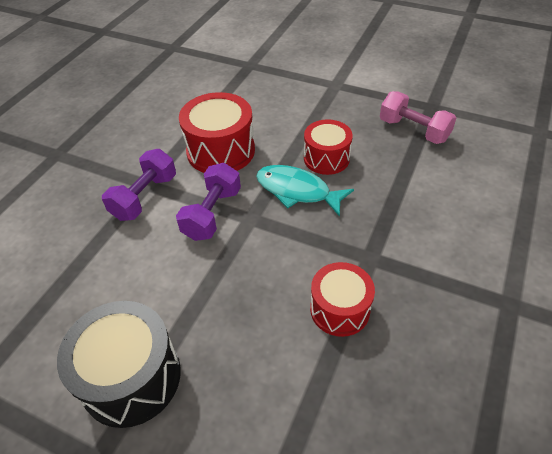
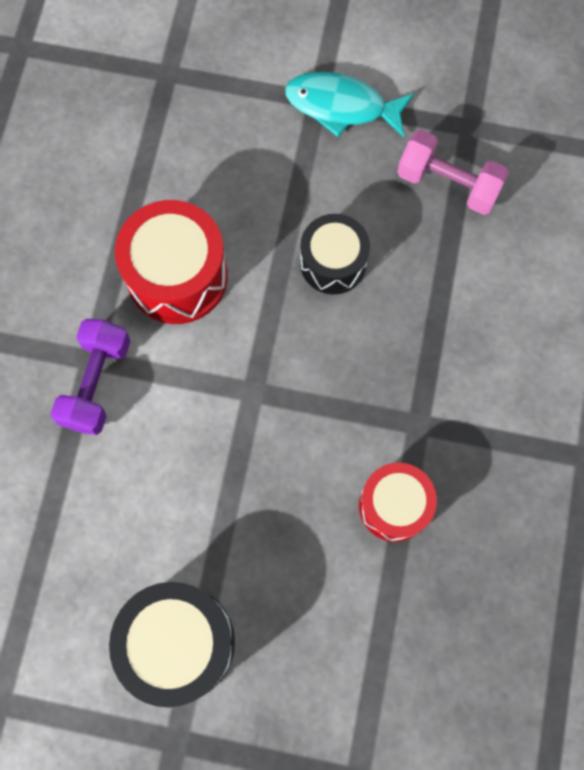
camera: 15 degrees left, 25 degrees up
(212, 214) = (200, 394): purple dumbbell -> none
(297, 191) = (304, 332): turquoise fish -> turquoise fish (341, 106)
(326, 158) = (333, 263): red drum -> black drum

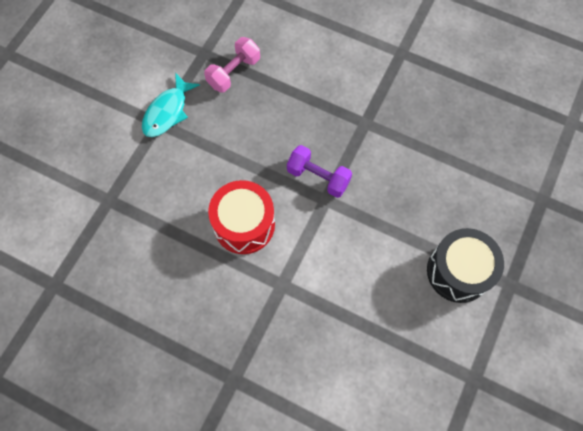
camera: 75 degrees left, 5 degrees down
(96, 383) = (298, 284): purple dumbbell -> purple dumbbell (318, 177)
(333, 263) = (262, 140): black drum -> none
(394, 506) = (406, 146): red drum -> none

